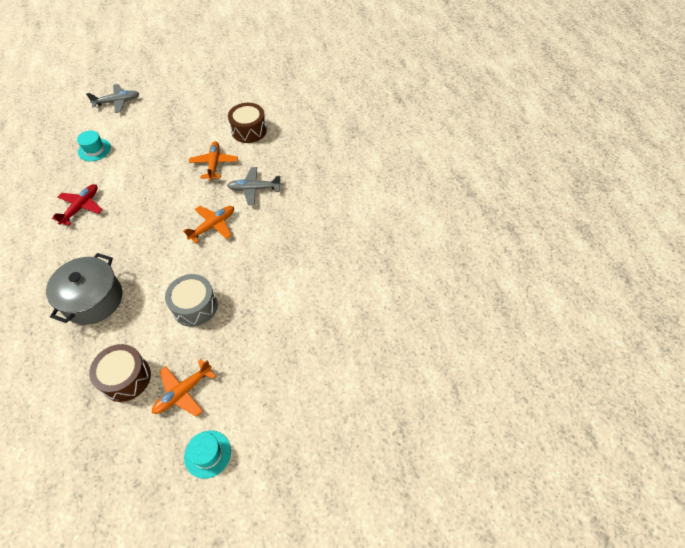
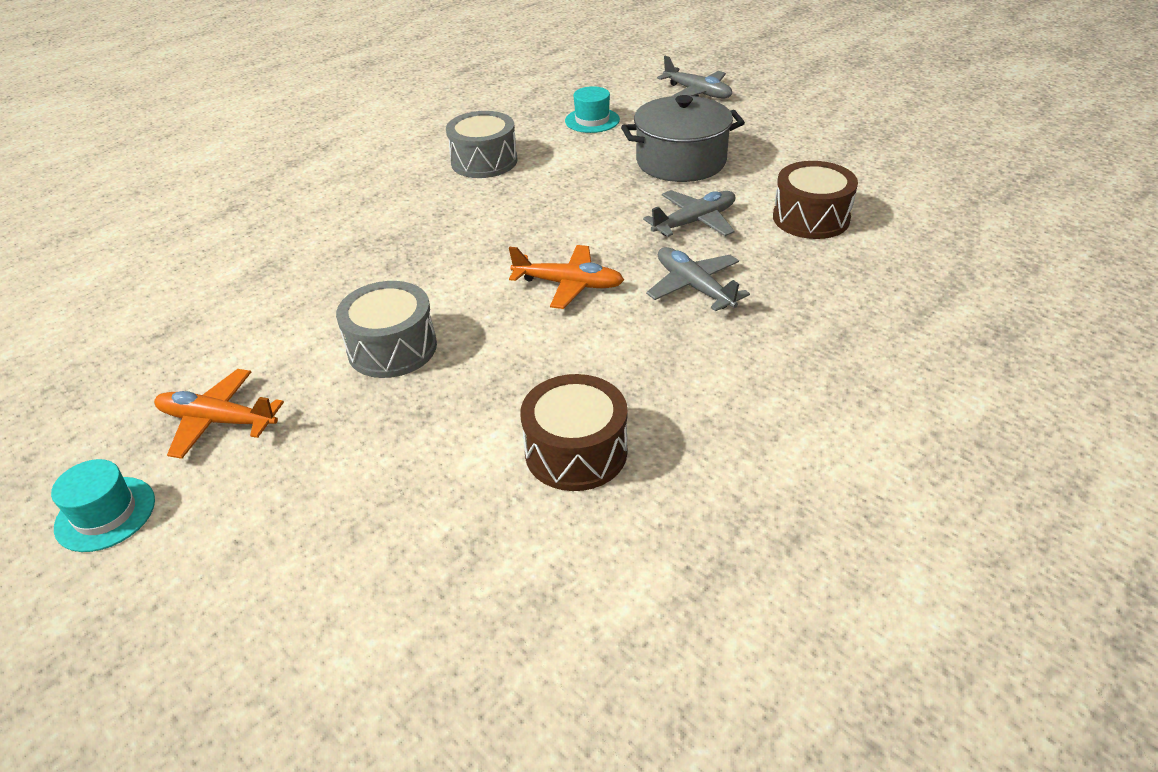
camera: 60 degrees right, 15 degrees down
(81, 207) = (484, 161): red plane -> grey drum
(93, 299) = (336, 249): grey pot -> grey pot (681, 161)
(126, 378) = (216, 347): brown drum -> brown drum (576, 452)
(214, 164) = (695, 222): orange plane -> grey plane

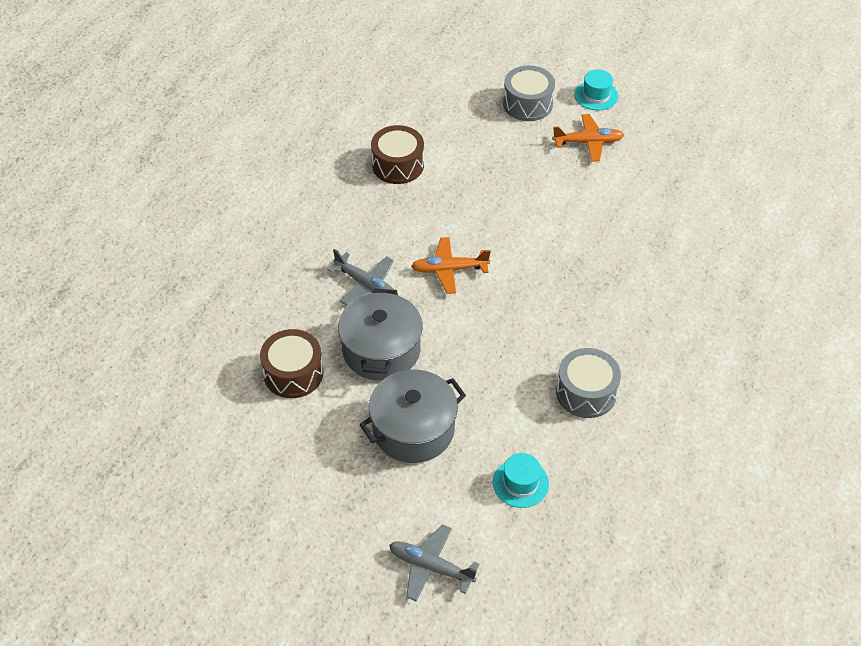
camera: 160 degrees right, 10 degrees up
(392, 348) = (530, 201): grey drum -> grey drum (527, 104)
(695, 222) = (381, 350): grey plane -> grey pot

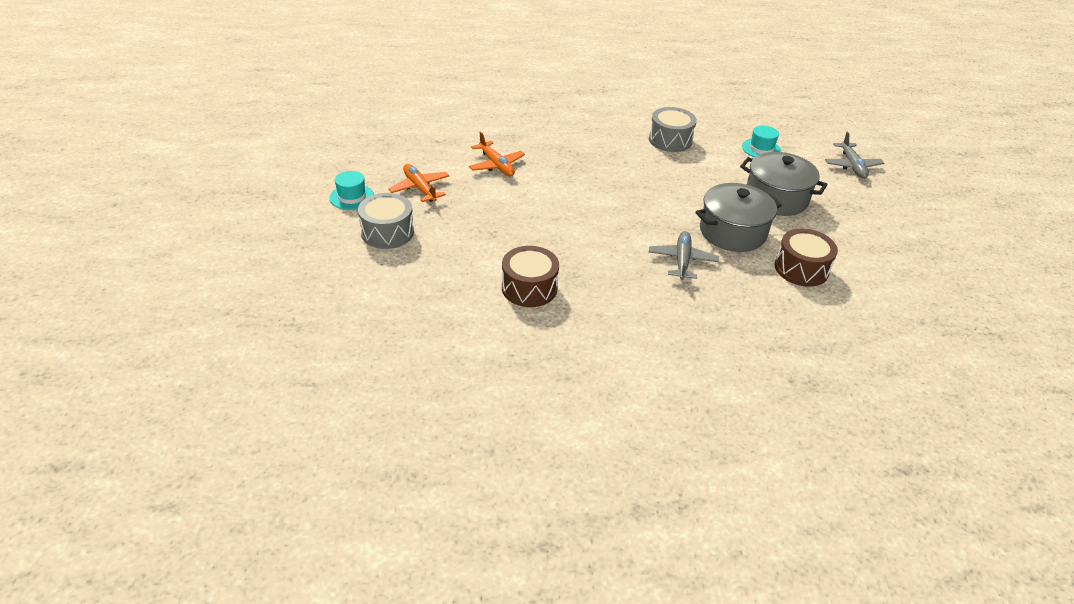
camera: 120 degrees left, 10 degrees down
(449, 269) = (624, 222): orange plane -> orange plane (496, 165)

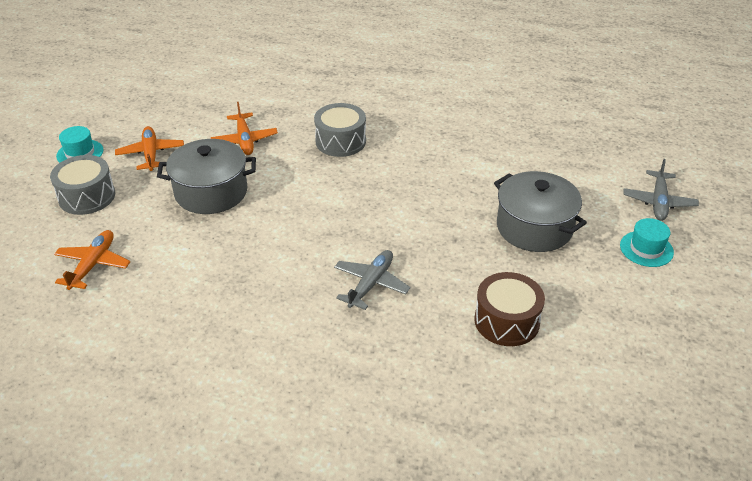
camera: 20 degrees right, 0 degrees up
(437, 286) = (93, 265): none -> orange plane
(529, 288) = (183, 284): brown drum -> none
(670, 140) = (454, 138): grey drum -> grey drum (340, 141)
(732, 232) = (453, 260): grey pot -> grey pot (211, 192)
(761, 149) = (556, 164): turquoise hat -> turquoise hat (646, 249)

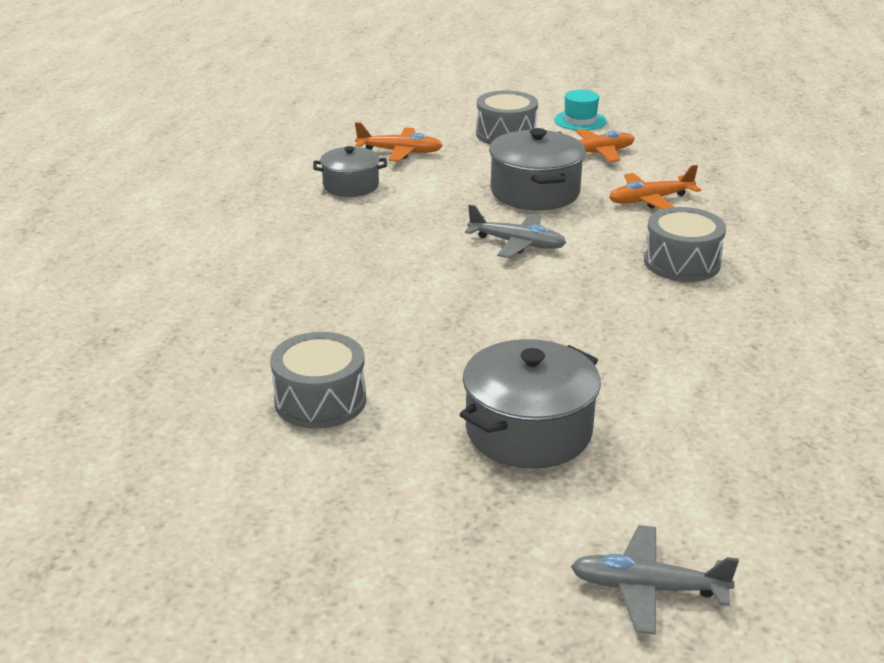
camera: 85 degrees right, 10 degrees down
(156, 300) = (351, 186): none -> grey pot
(371, 284) = (385, 300): grey plane -> grey plane (517, 244)
(506, 321) = (320, 400): brown drum -> grey drum
(646, 249) = (499, 555): turquoise hat -> none

